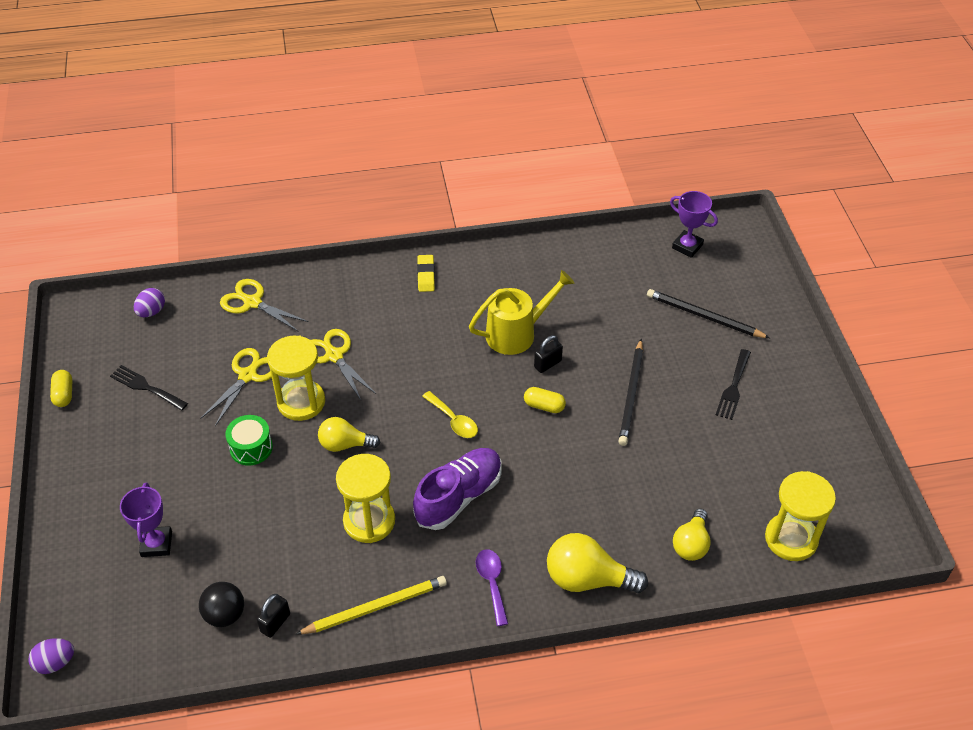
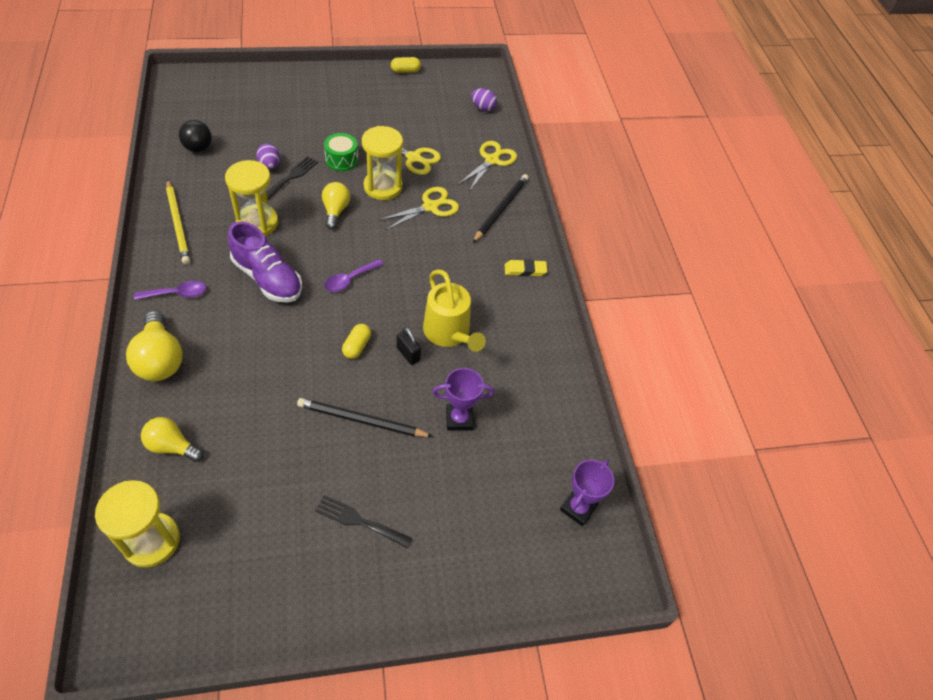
camera: 85 degrees right, 5 degrees up
(55, 663) = (188, 78): purple egg -> purple egg (270, 165)
(146, 387) = (407, 107): black fork -> black fork (291, 177)
(156, 544) = (266, 116): purple trophy -> purple trophy (459, 419)
(275, 623) = (183, 172): black padlock -> none
(453, 420) = (350, 279): yellow spoon -> purple spoon
(587, 579) = (160, 359): yellow light bulb -> yellow light bulb turned 150 degrees clockwise
(704, 316) = (466, 508): black pencil -> black pencil (501, 209)

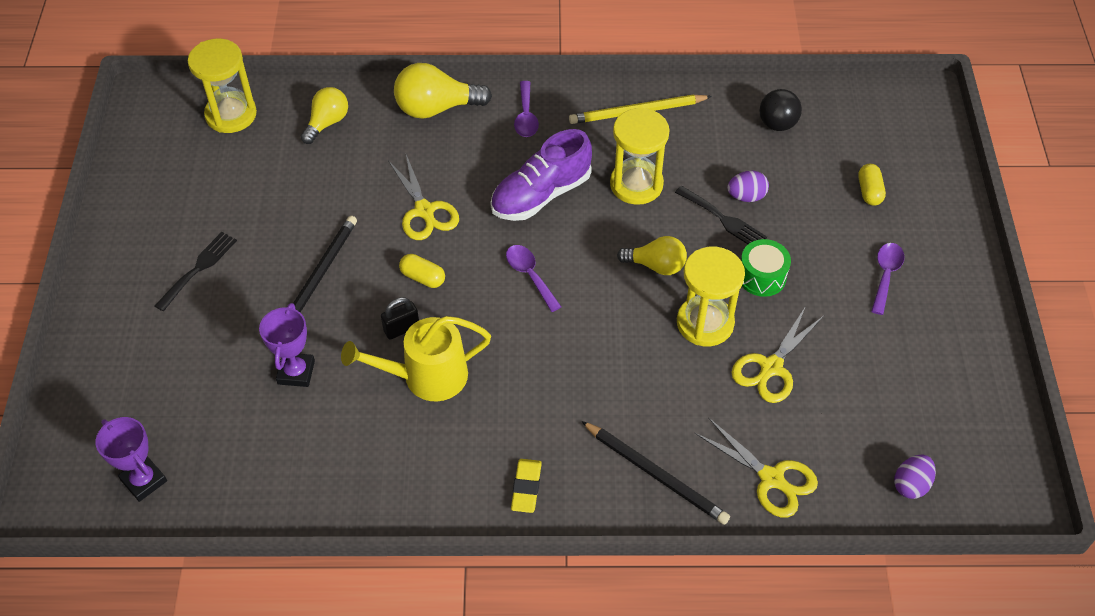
camera: 105 degrees right, 0 degrees up
(336, 106) = (885, 275): none -> purple spoon
(405, 71) = (998, 375): yellow capsule -> yellow capsule (869, 191)
(430, 207) = (662, 379): yellow scissors -> yellow scissors (424, 211)

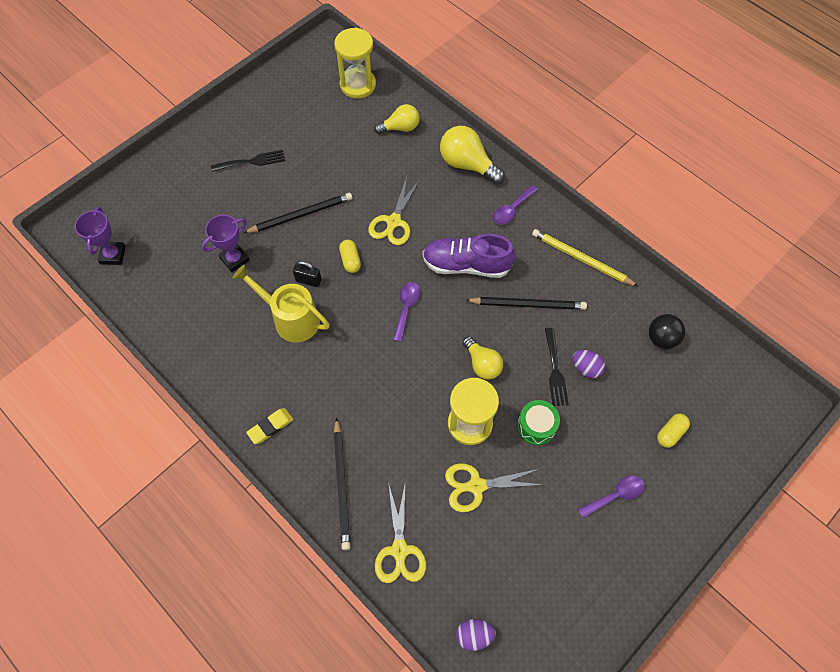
camera: 45 degrees right, 10 degrees up
(636, 184) = (528, 304): yellow hourglass -> black pencil

